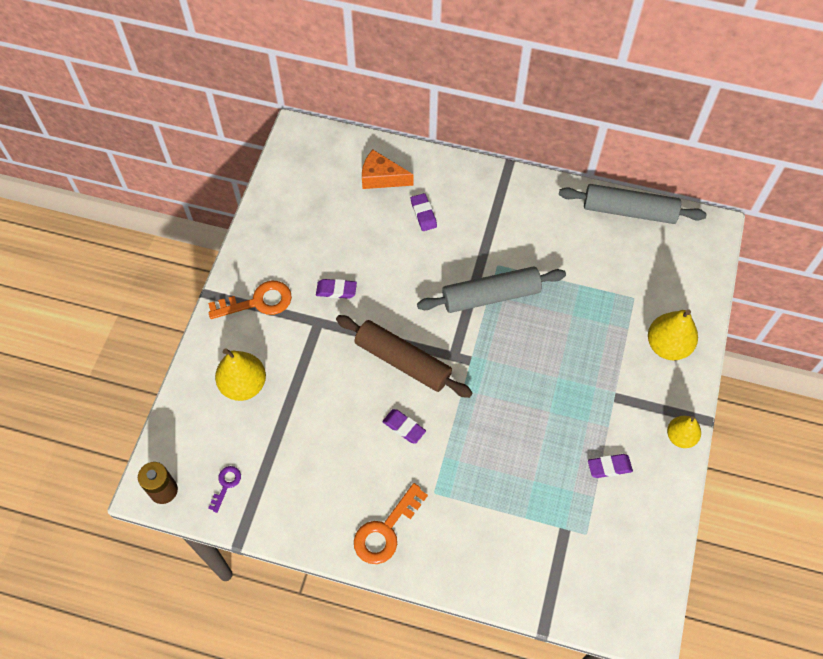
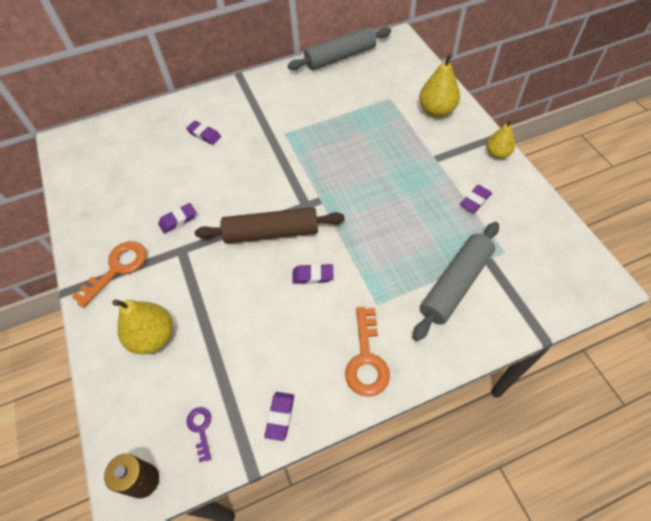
camera: 35 degrees left, 5 degrees down
(287, 521) = (280, 416): none -> purple eraser
(381, 177) = (153, 131): orange cheese -> none
(491, 296) = (297, 153): grey rolling pin -> grey rolling pin (455, 284)

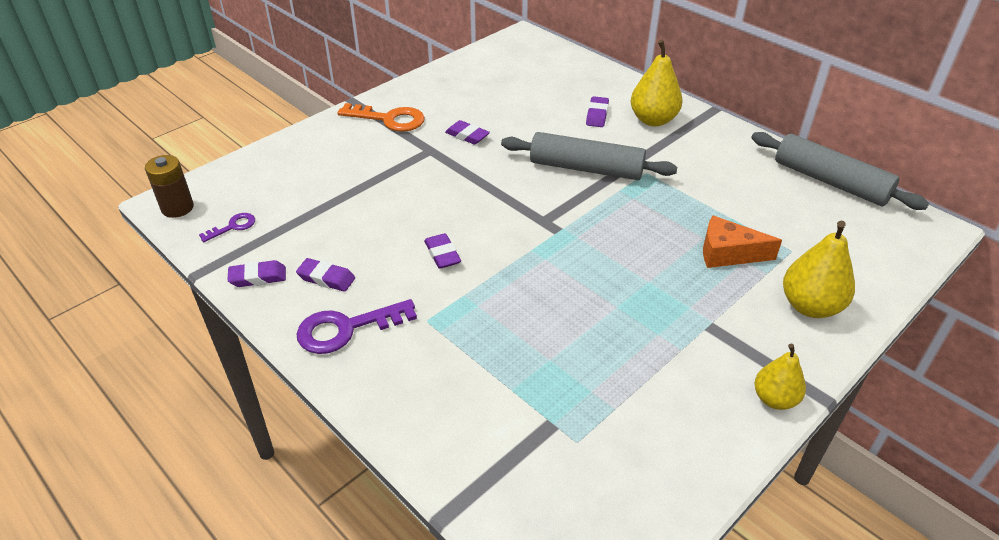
camera: 65 degrees right, 15 degrees down
(153, 337) = (322, 166): yellow pear -> yellow pear (653, 120)
(271, 232) = (486, 205): brown rolling pin -> none
(366, 359) = (346, 329): orange key -> purple key
(380, 126) = (728, 253): none -> orange cheese
(455, 284) = (491, 393): grey rolling pin -> grey rolling pin (586, 168)
(475, 200) = (655, 388): purple eraser -> purple eraser (326, 278)

